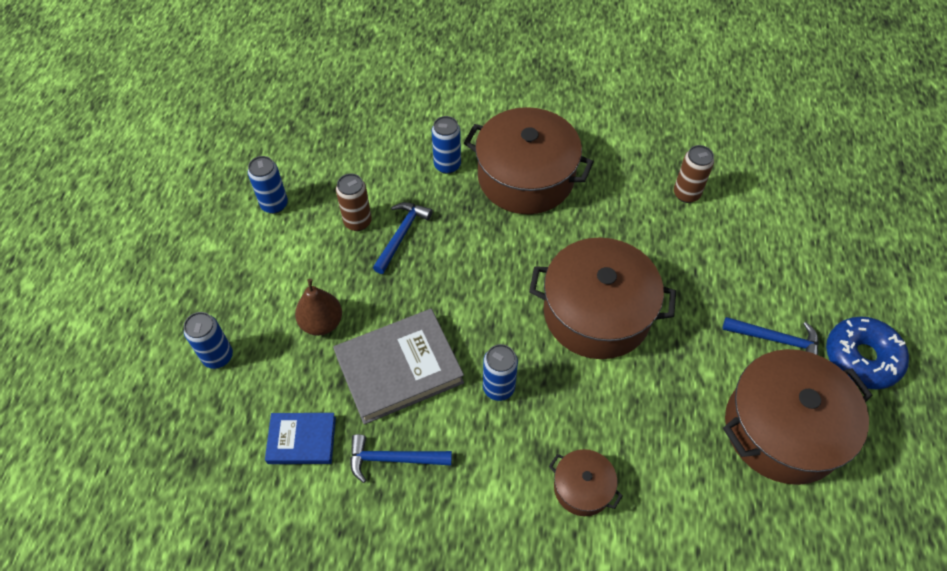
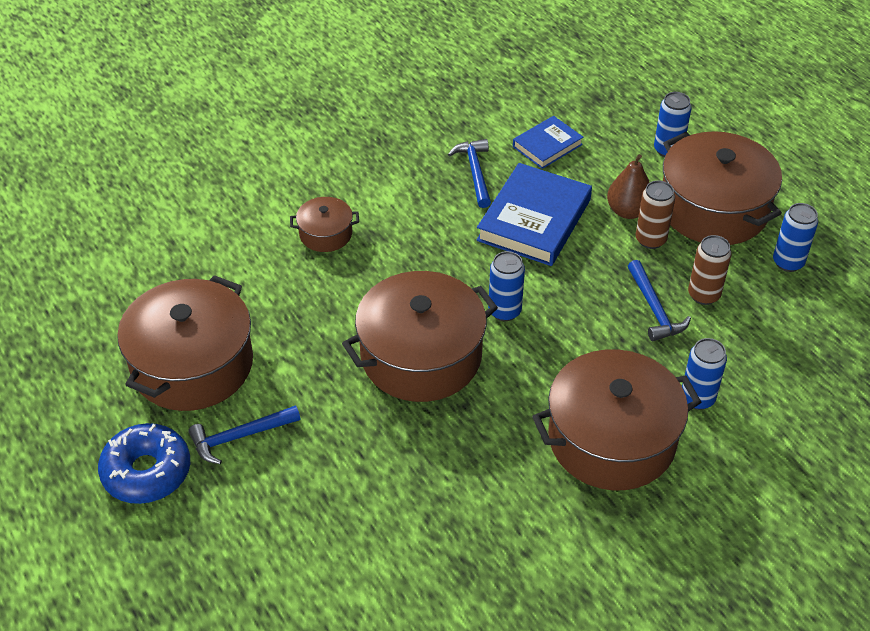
camera: 140 degrees right, 10 degrees down
(261, 278) = (713, 208): none -> brown pot
(393, 459) = (475, 172): blue hammer -> blue hammer turned 60 degrees counterclockwise
(399, 369) = (534, 220): grey book -> blue book
(498, 388) = (447, 254): blue can -> blue can (504, 311)
(686, 194) = (434, 536): brown can -> brown can (650, 240)

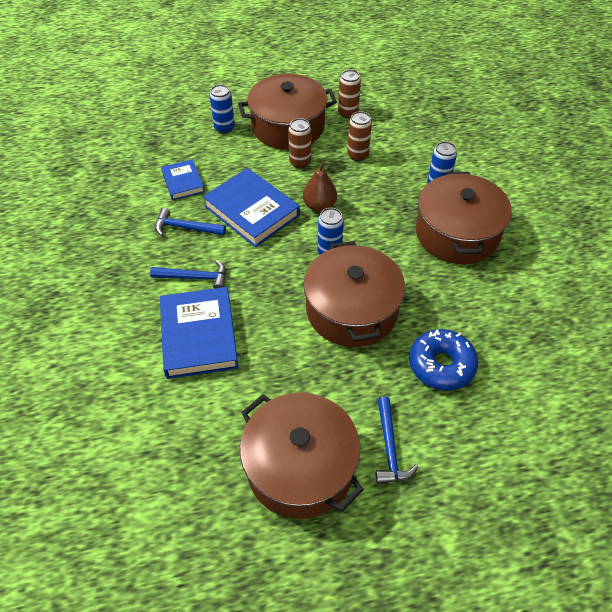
camera: 70 degrees left, 5 degrees up
(147, 472) = (405, 528): blue donut -> blue donut (441, 365)
(325, 234) = (199, 336): brown pot -> blue book
(628, 211) = (269, 164): brown pear -> brown pear (319, 206)
(654, 309) = (360, 180): blue hammer -> blue hammer (195, 277)
(788, 262) = (348, 113): blue can -> brown can

